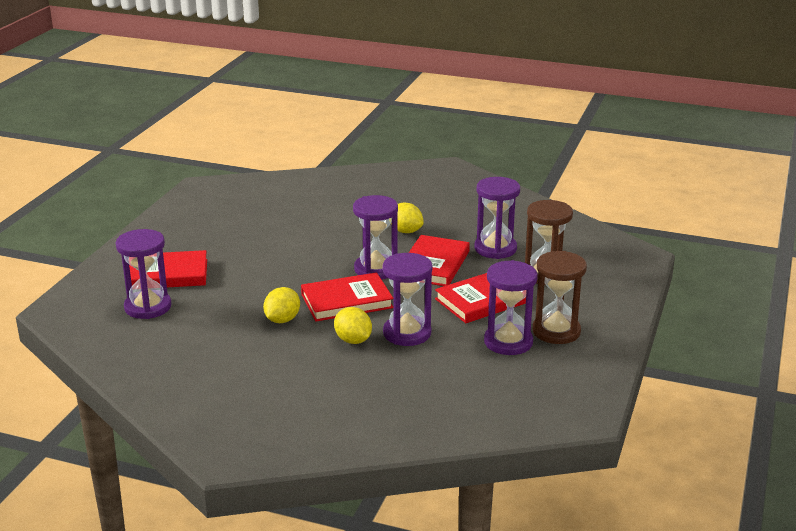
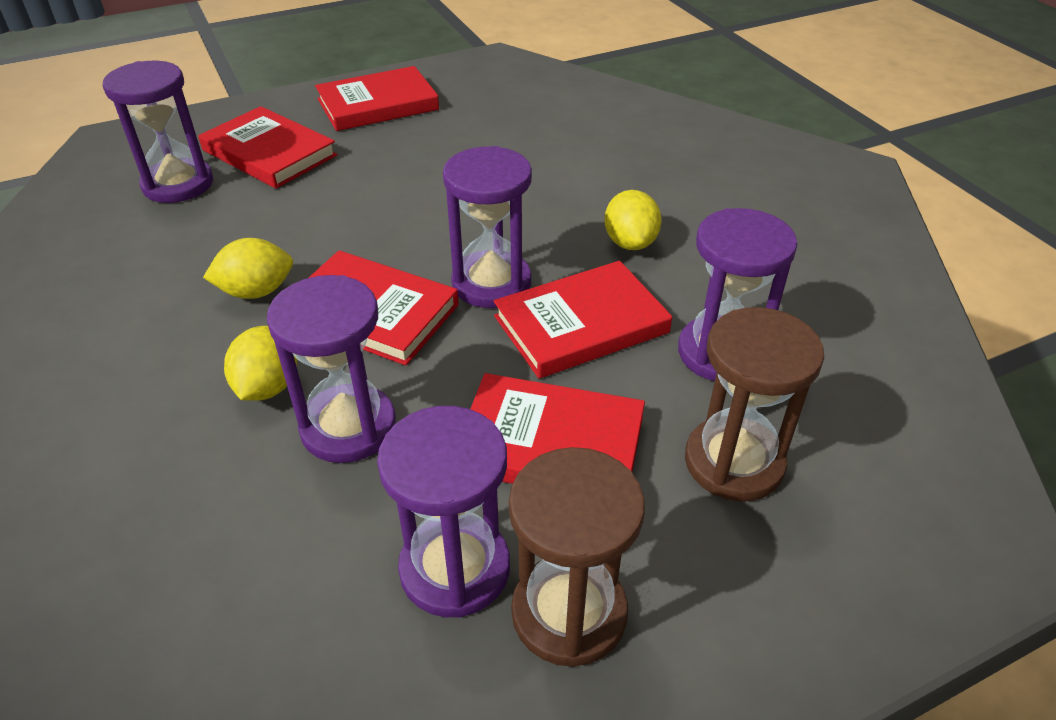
camera: 45 degrees right, 15 degrees up
(180, 231) = (378, 104): none -> red book

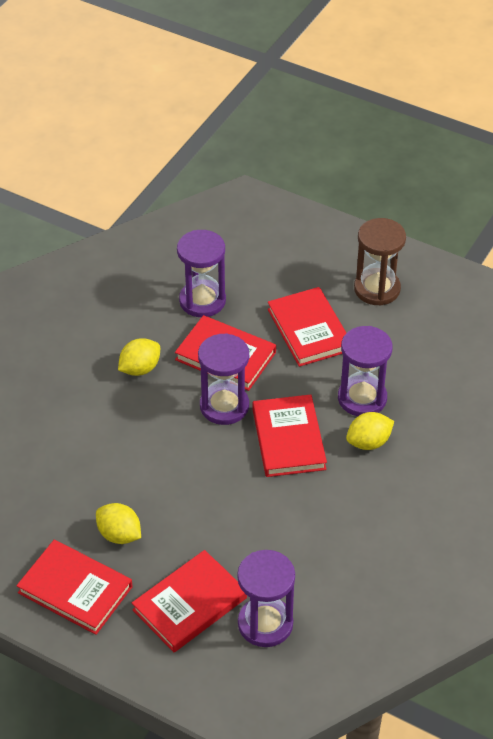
camera: 125 degrees left, 5 degrees up
(256, 292) = (317, 498): yellow lemon -> yellow lemon (119, 535)
(269, 153) = (189, 604): red book -> red book turned 45 degrees clockwise
(455, 568) = (390, 326): purple hourglass -> none
(734, 462) = (267, 274): brown hourglass -> none

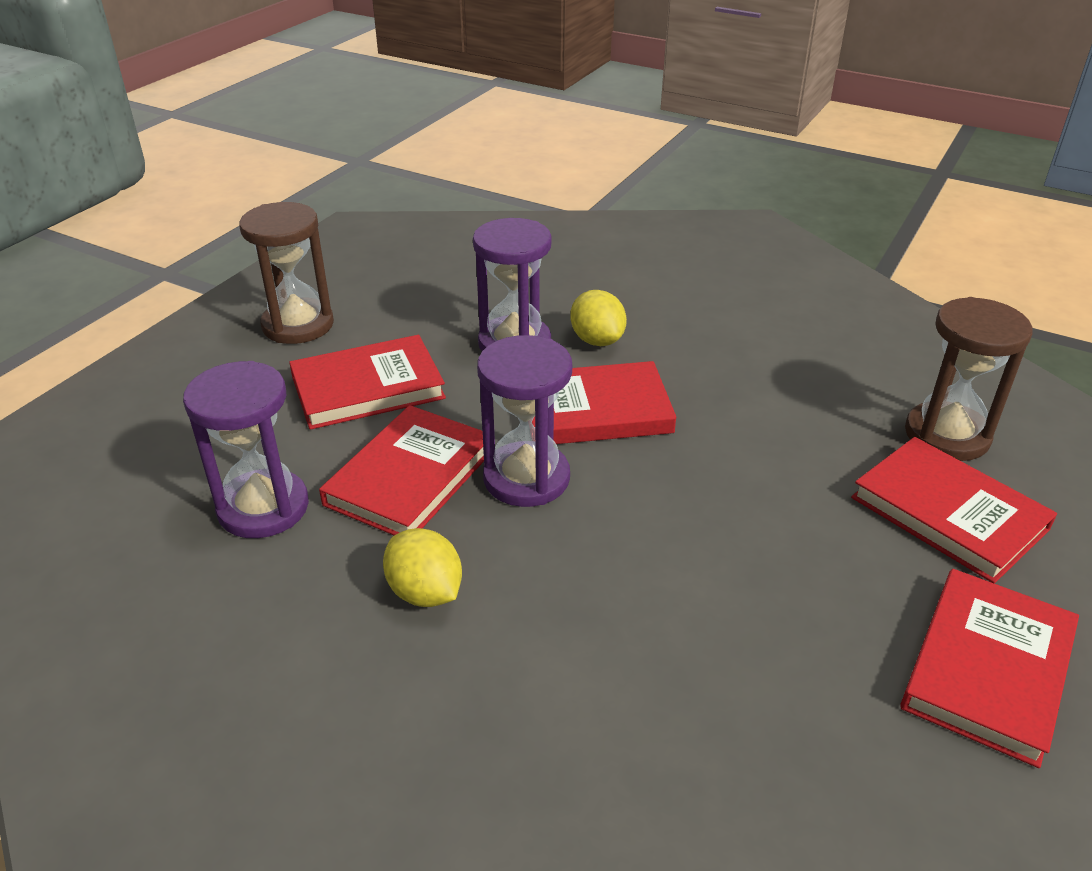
camera: 90 degrees left, 10 degrees down
(119, 535) = (839, 608): yellow lemon -> none
(265, 624) = (947, 435): purple hourglass -> brown hourglass

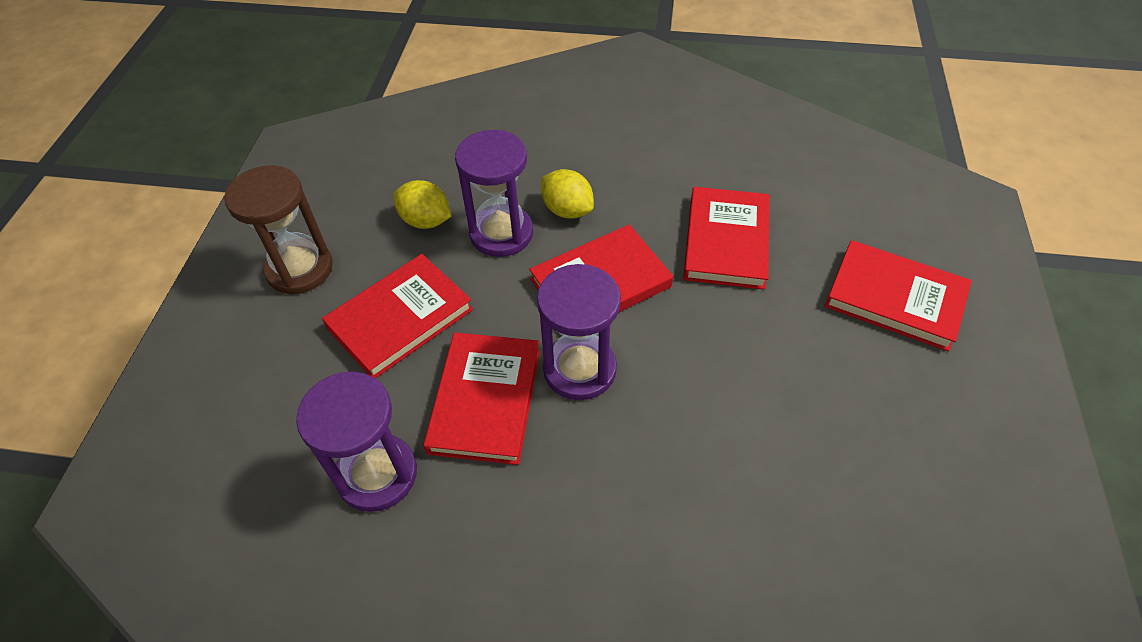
camera: 20 degrees left, 15 degrees up
(425, 592) = (556, 509): yellow lemon -> yellow lemon (425, 221)
(947, 435) = (864, 226): brown hourglass -> none
(988, 669) = (974, 426): red book -> red book (726, 241)

